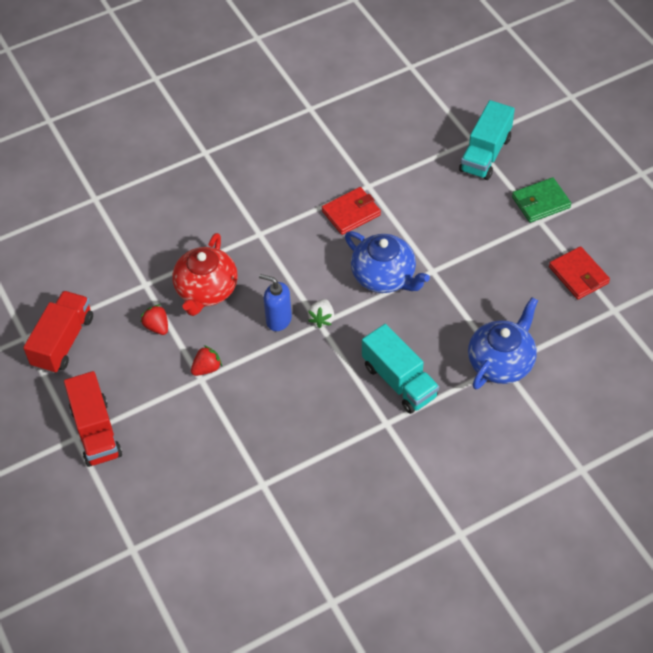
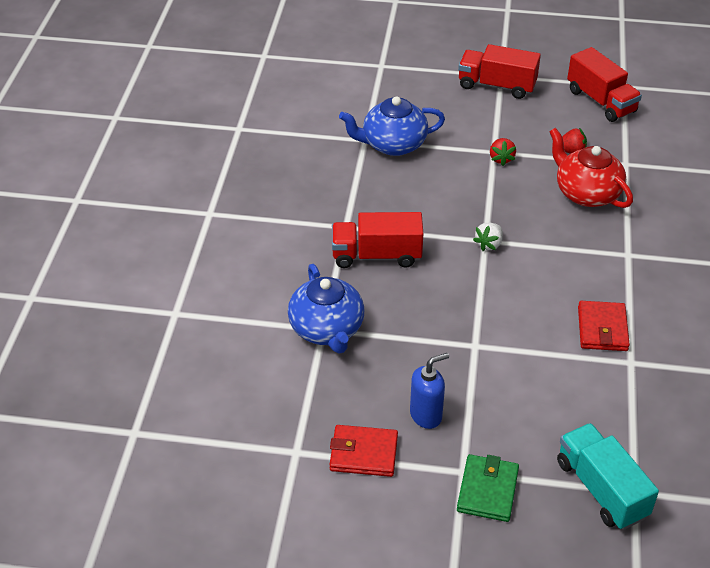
camera: 125 degrees right, 10 degrees down
(278, 320) = (513, 218): blue soap dispenser -> blue soap dispenser (426, 415)
(322, 319) = (489, 244): white strawberry -> white strawberry turned 105 degrees counterclockwise
(384, 277) = (499, 308): blue teapot -> blue teapot (393, 144)
(399, 381) = (376, 255): turquoise truck -> red truck

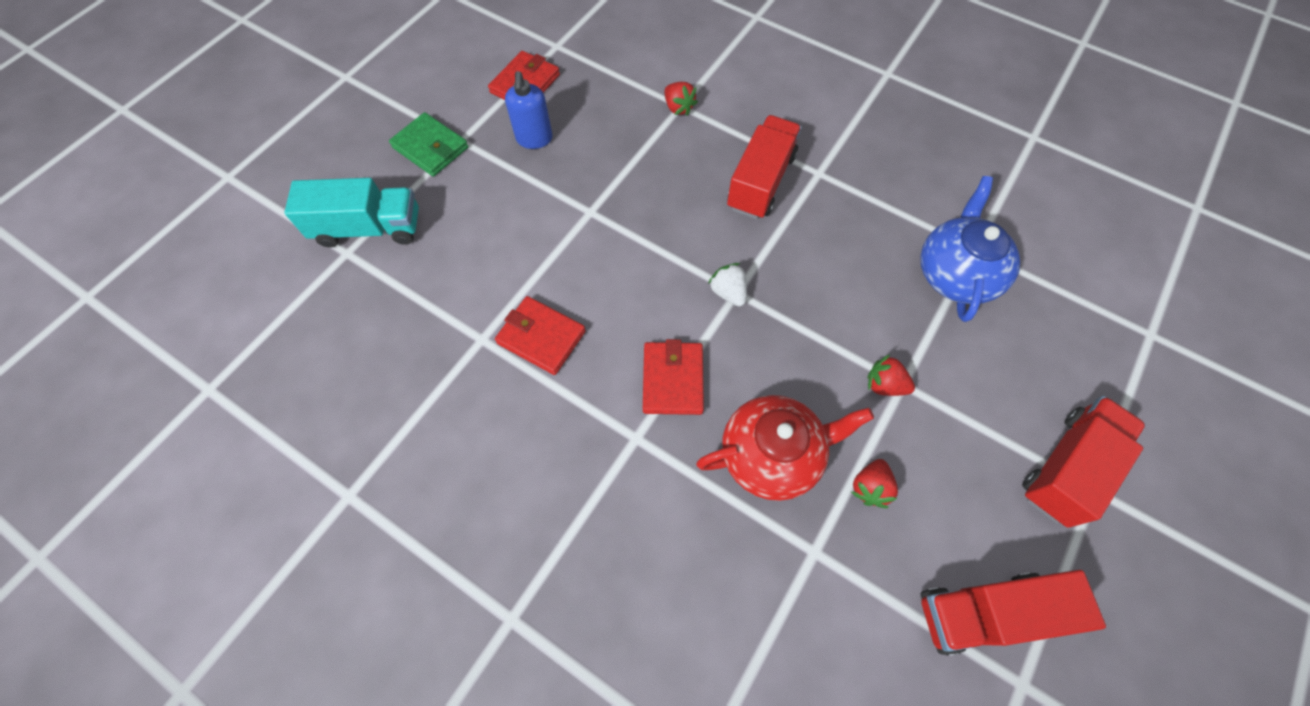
camera: 115 degrees right, 20 degrees up
(327, 329) = (678, 108): blue teapot -> red strawberry
(576, 250) = (672, 380): none -> red wallet

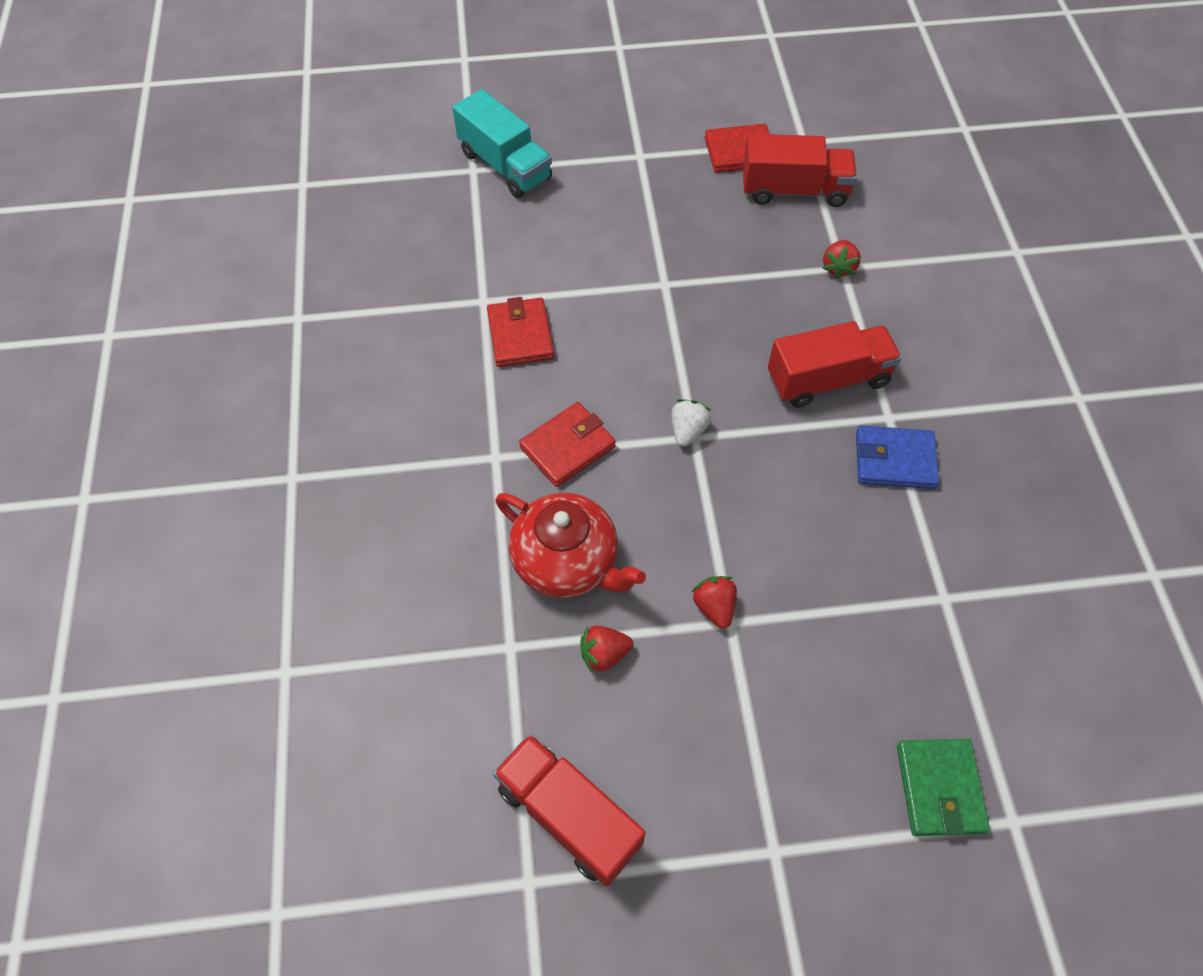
camera: 50 degrees right, 5 degrees down
(431, 147) = (612, 144): green wallet -> green wallet (939, 788)
(534, 139) = (693, 198): blue soap dispenser -> none
(854, 195) = (894, 460): none -> blue wallet
(955, 274) = (896, 598): blue teapot -> none
(1066, 468) = (774, 813): red truck -> red truck (794, 190)

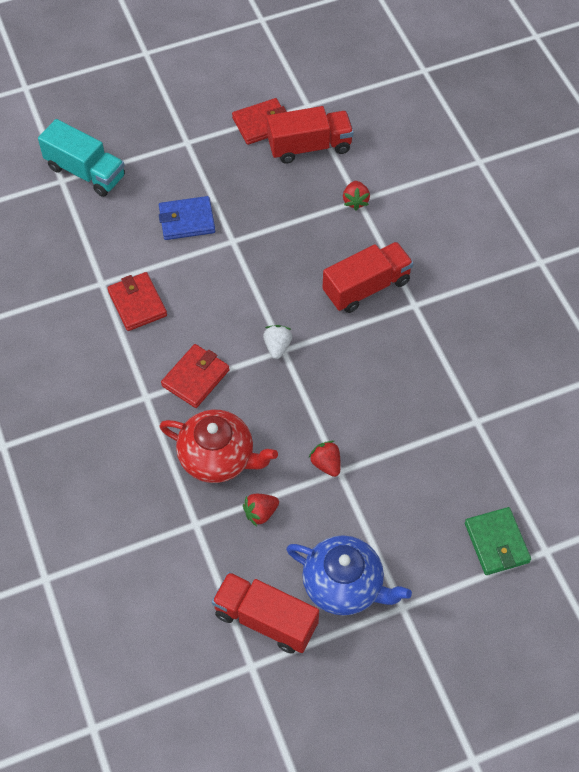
camera: 15 degrees left, 0 degrees up
(696, 793) = (344, 585): none -> blue teapot
(894, 460) = (424, 335): blue wallet -> blue wallet (187, 220)

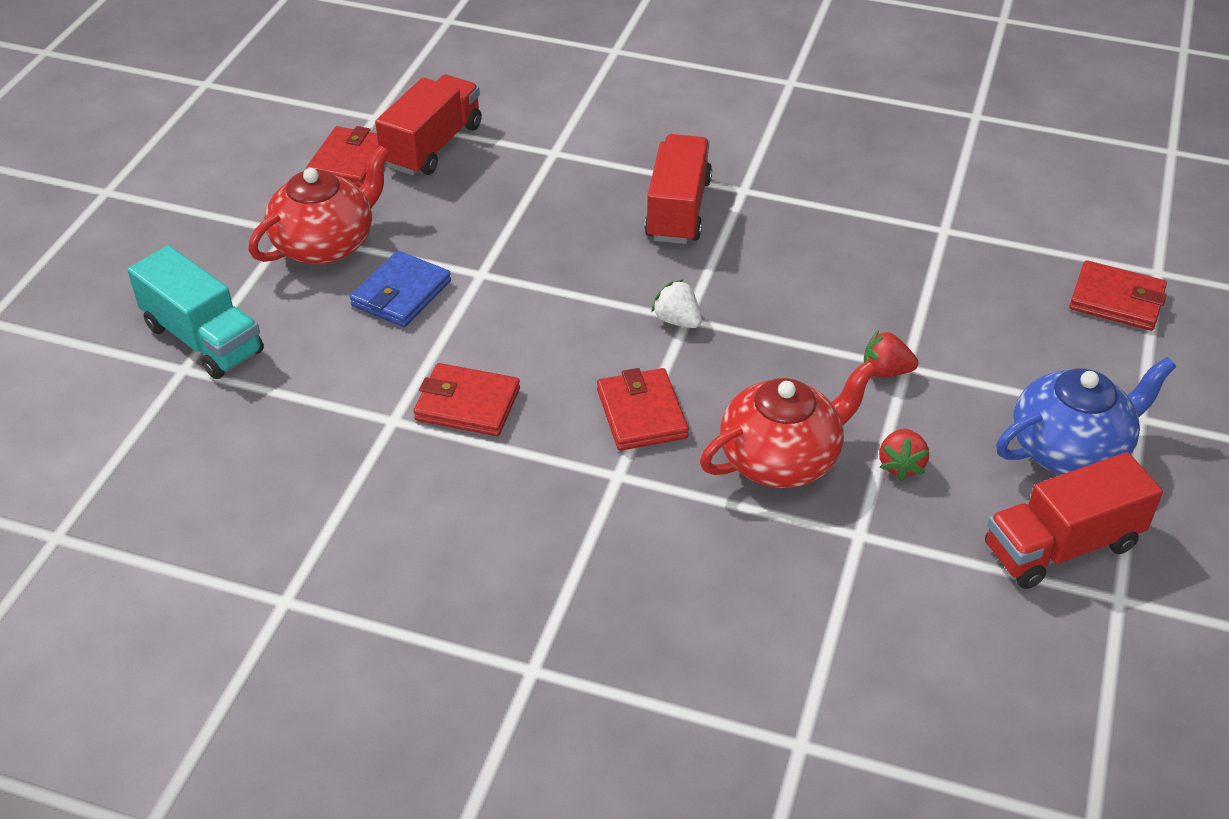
camera: 50 degrees left, 15 degrees down
(85, 172) = (203, 339): turquoise truck -> turquoise truck turned 60 degrees clockwise
(192, 164) = (325, 244): none -> red teapot
(355, 201) = (552, 155): red strawberry -> none
(497, 543) = (1116, 300): green wallet -> red wallet

